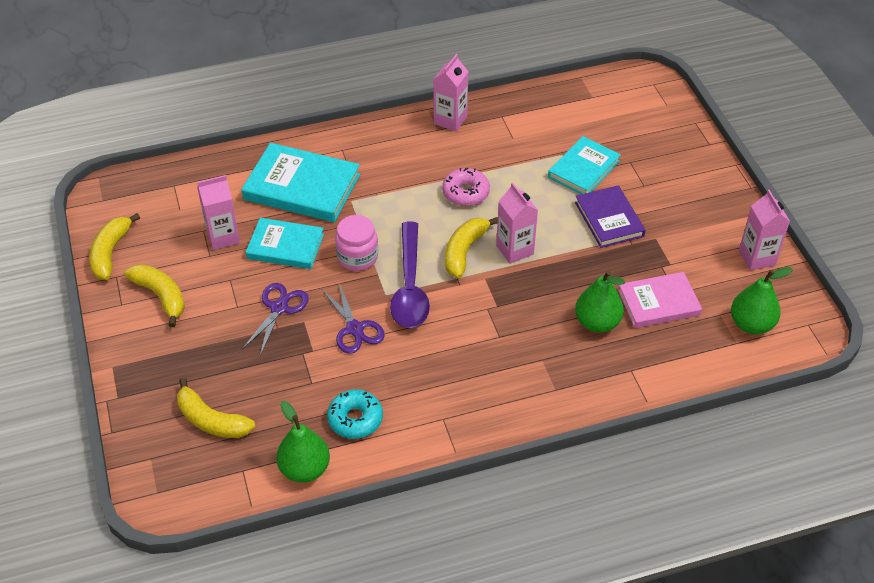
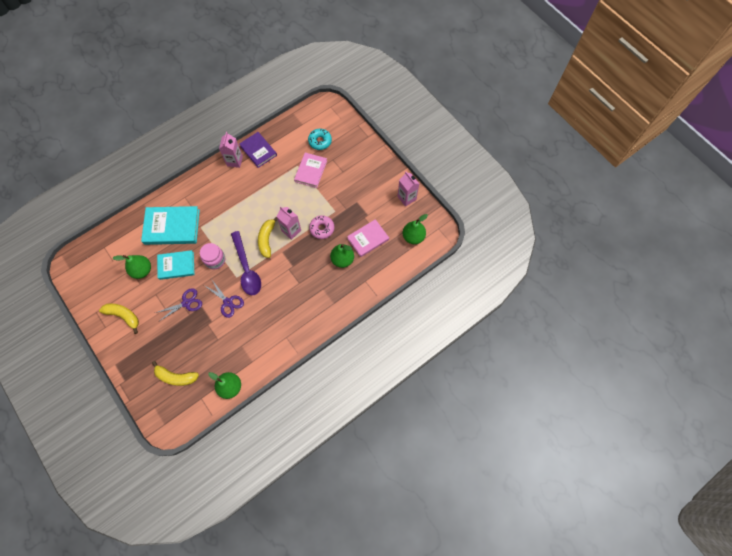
camera: 20 degrees left, 20 degrees up
(110, 253) = (87, 299): yellow banana -> none
(223, 237) = (142, 270): pink carton -> green pear
(279, 308) = (186, 303): purple scissors -> purple scissors turned 60 degrees clockwise
(355, 419) = (245, 352): turquoise donut -> turquoise donut (320, 141)
(465, 193) = (256, 204): pink donut -> pink donut (322, 229)
(583, 169) = (311, 171): turquoise book -> pink book
(609, 219) = (331, 198): purple book -> purple book (258, 151)

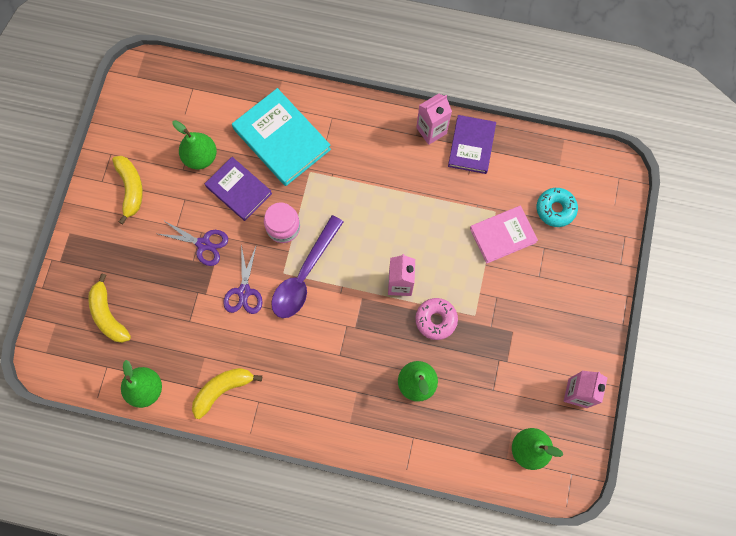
camera: 50 degrees right, 5 degrees up
(176, 266) = (238, 190): turquoise book -> purple book
(267, 239) = (362, 265): yellow banana -> yellow banana (222, 390)
(368, 239) = (473, 391): pink book -> none

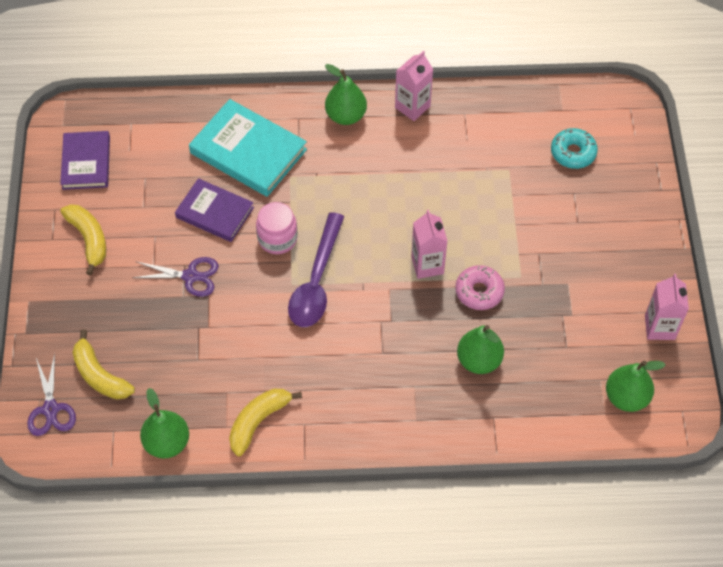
camera: 15 degrees left, 15 degrees down
(200, 157) = (161, 189): green pear -> green pear (346, 116)
(244, 291) = (252, 314): purple scissors -> purple scissors (51, 409)
(471, 146) = (461, 112): purple book -> purple book (86, 162)
(502, 235) = (524, 191): pink book -> none

